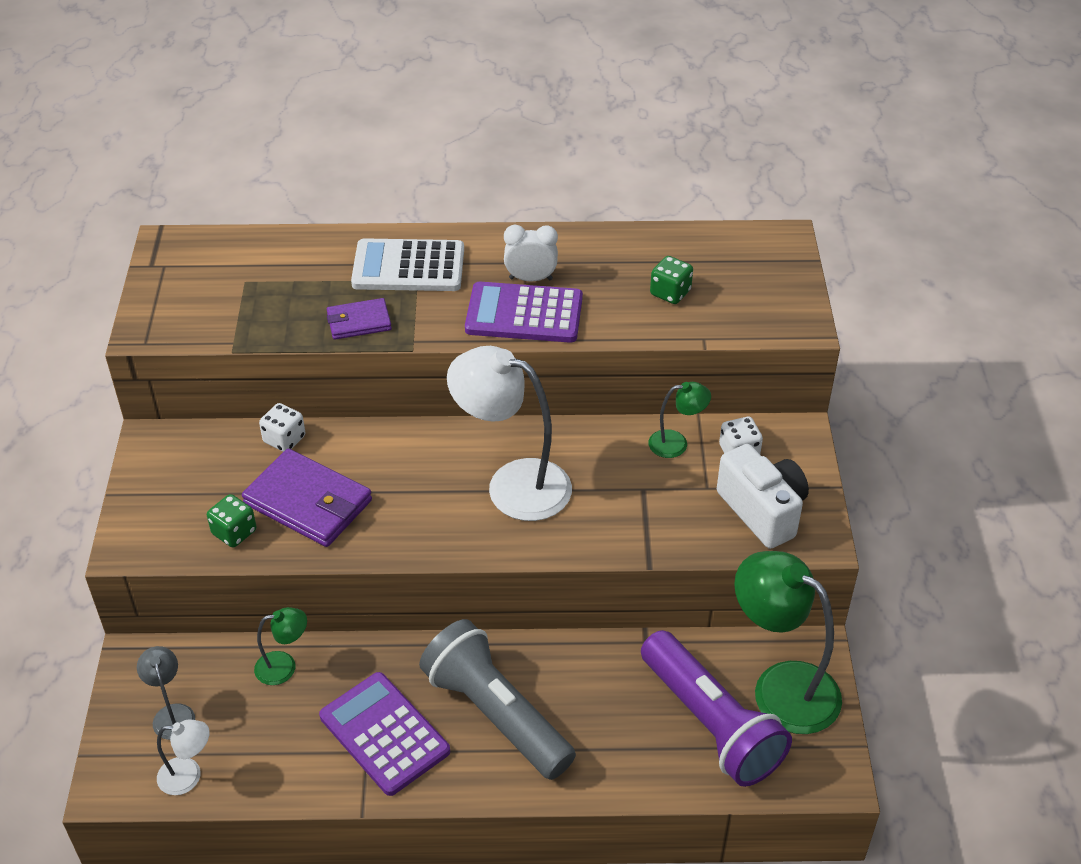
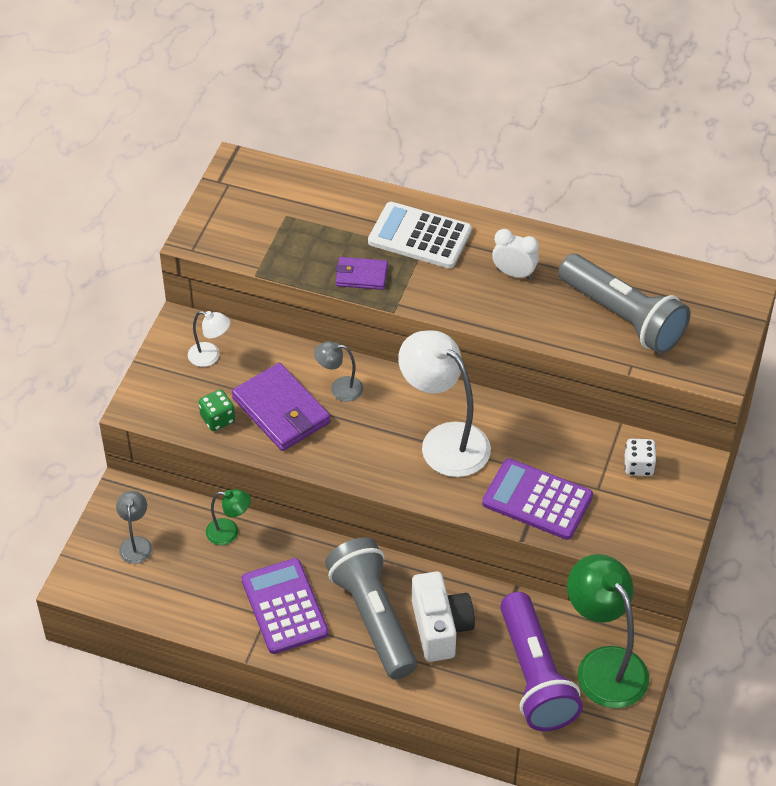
camera: 20 degrees right, 5 degrees up
(189, 776) = (133, 594): white lamp -> white lamp (210, 356)
(284, 439) = (281, 353): white dice -> none
(368, 460) = (339, 388): none -> grey lamp
(524, 314) = (495, 304): purple calculator -> purple calculator (537, 500)
(670, 293) = (623, 317): green dice -> grey flashlight
(676, 443) = (591, 444): green lamp -> none
(762, 511) = (633, 521): white camera -> white camera (440, 628)

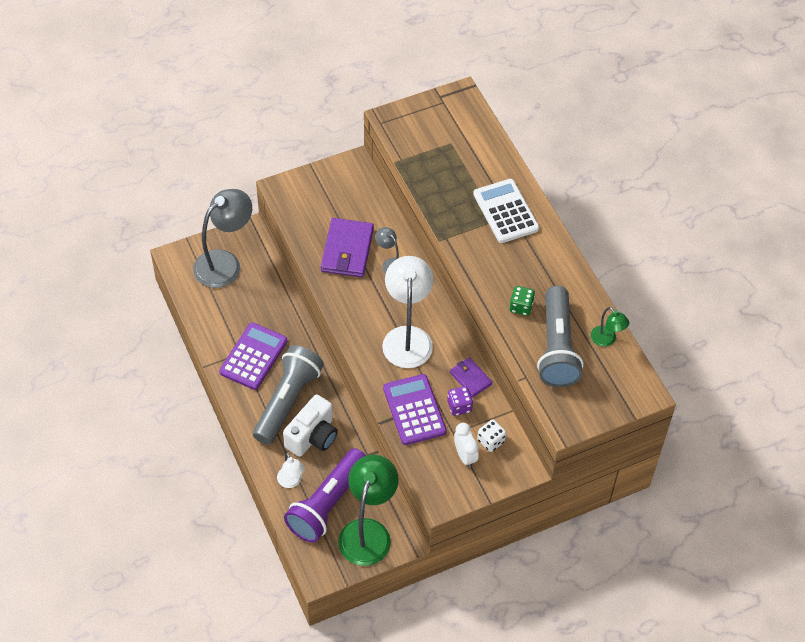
camera: 45 degrees right, 5 degrees up
(136, 544) = (225, 263): grey lamp -> grey lamp, size x2.08
(210, 356) = (348, 192): white lamp -> white lamp (291, 482)
(217, 419) = (311, 228): green dice -> green dice (521, 307)
(229, 532) = (273, 296): green lamp -> green lamp (606, 340)
(361, 276) = (447, 207): purple wallet -> purple wallet (470, 378)
(514, 273) = (529, 274): white clock -> white clock (465, 456)
(572, 460) = (459, 406): none -> purple dice

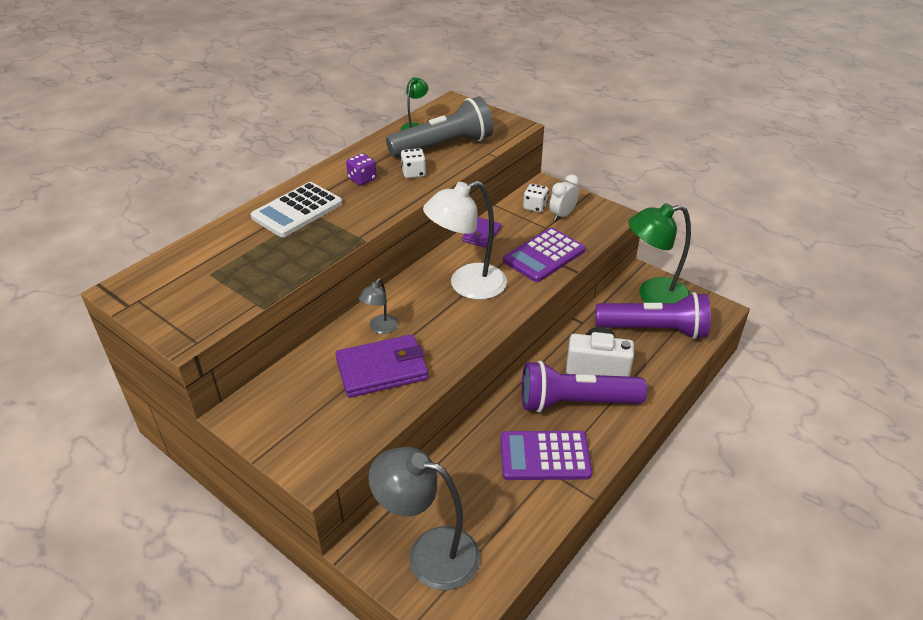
camera: 115 degrees left, 15 degrees down
(287, 401) = (575, 402): grey flashlight -> purple flashlight
(291, 482) = (657, 362): white lamp -> none
(459, 406) = (516, 232): purple dice -> purple dice (362, 179)
(521, 307) = (413, 173): green dice -> white dice

